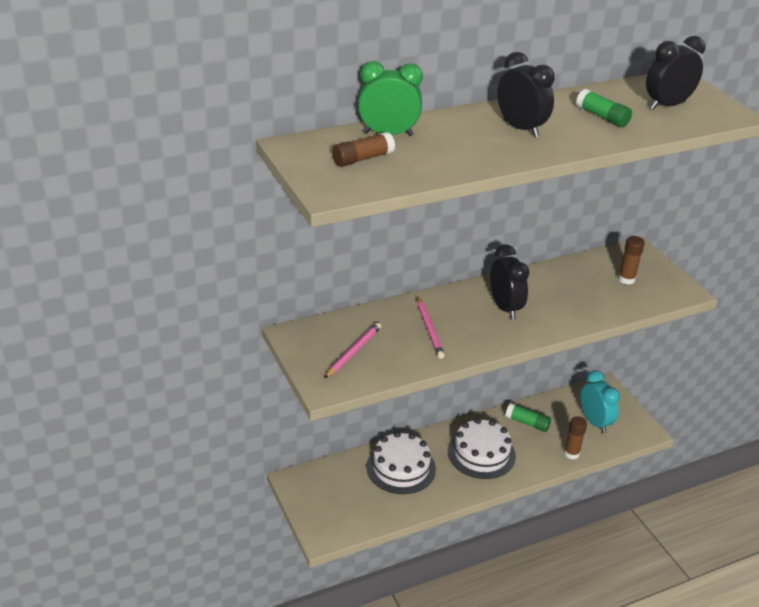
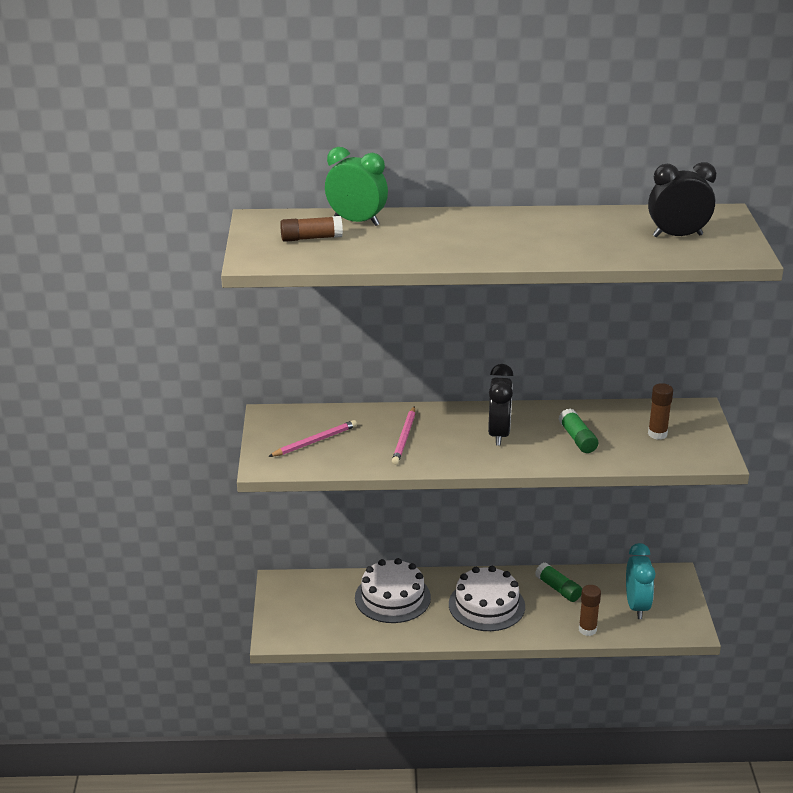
camera: 25 degrees right, 5 degrees down
(520, 128) = (493, 235): black clock -> none
(602, 117) = (591, 236): green glue stick -> green glue stick (577, 439)

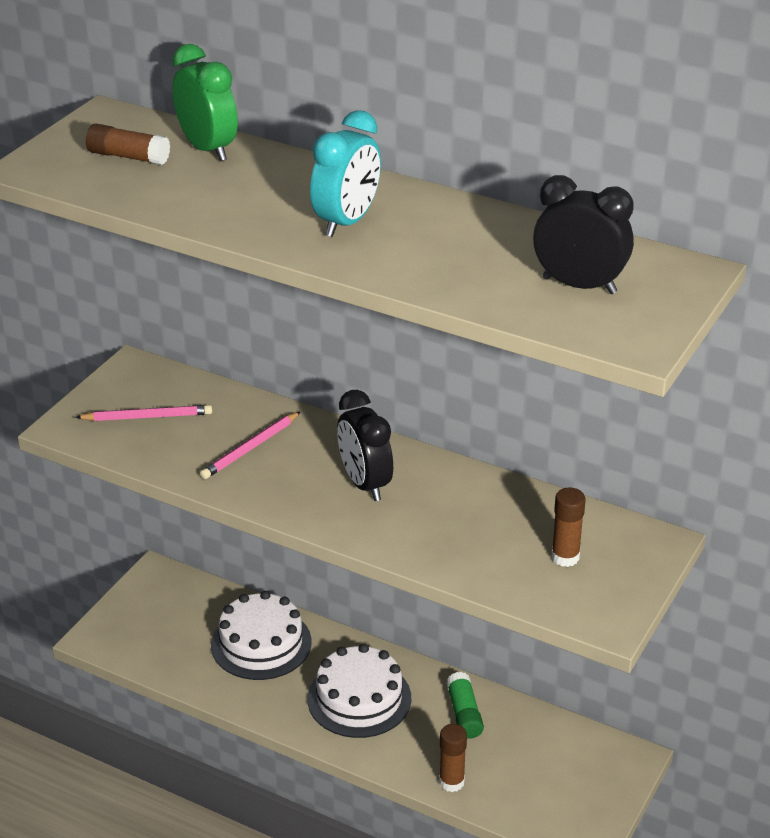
camera: 30 degrees right, 5 degrees up
(499, 434) = (365, 484): black clock -> black clock turned 120 degrees clockwise
(577, 439) = (454, 526): green glue stick -> none
(637, 606) = (542, 778): turquoise clock -> turquoise clock (347, 222)

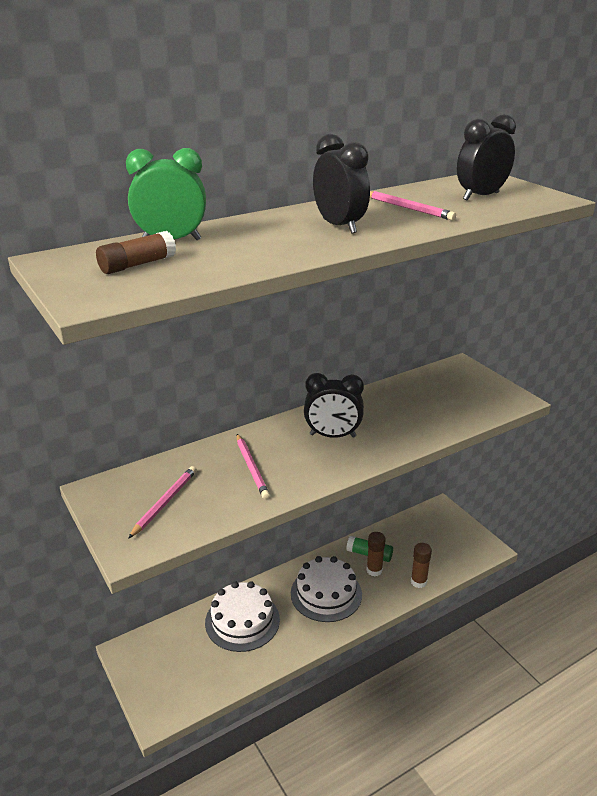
camera: 60 degrees left, 5 degrees down
(347, 222) = (339, 226): turquoise clock -> black clock
(464, 247) = (408, 208): none -> pink pencil
(565, 557) = (454, 394): brown glue stick -> brown glue stick (374, 570)

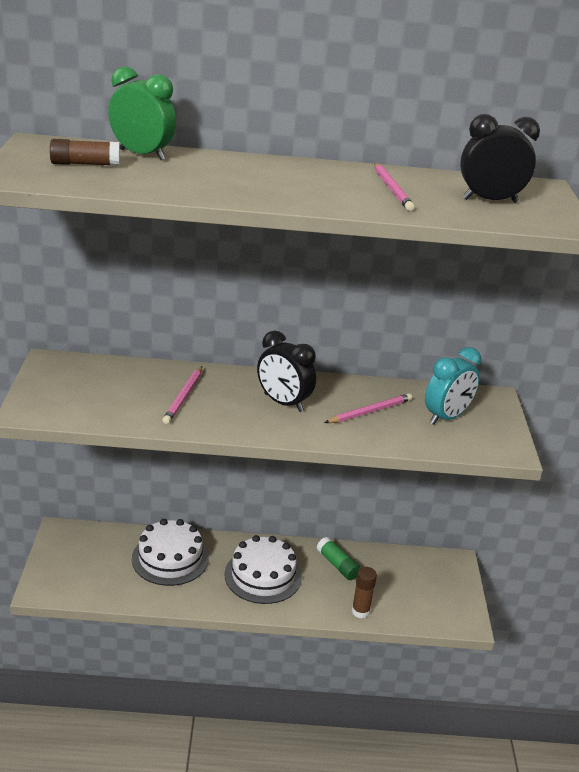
camera: 30 degrees right, 0 degrees up
(165, 503) = (88, 392): pink pencil -> pink pencil (370, 412)
(339, 226) = (296, 184): black clock -> none
(374, 570) = (327, 580): brown glue stick -> none
(451, 394) = (446, 417): none -> turquoise clock

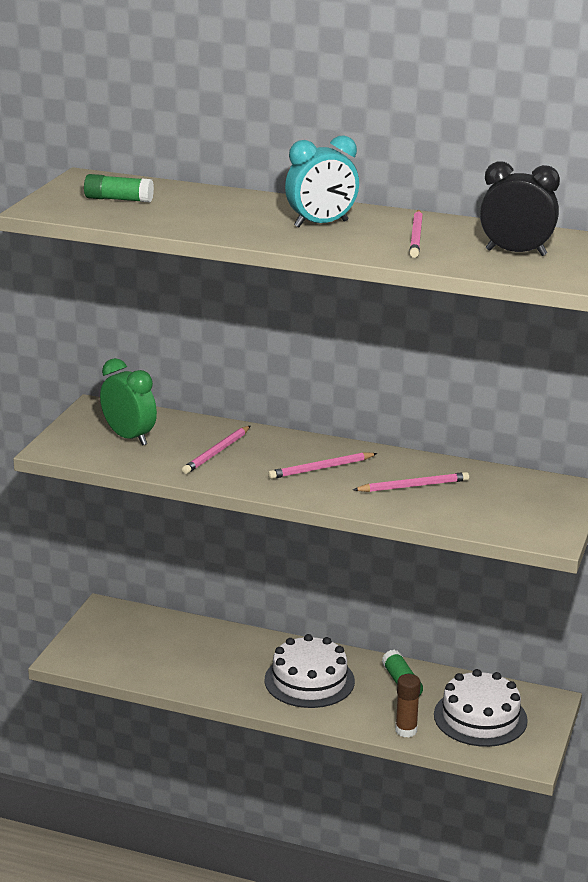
camera: 20 degrees right, 5 degrees down
(85, 164) = (118, 199): brown glue stick -> green glue stick
(142, 155) = (181, 193): green clock -> green clock (129, 437)
(170, 558) = (212, 650): white cake -> white cake (480, 717)
(283, 403) = (321, 468): black clock -> pink pencil
(446, 417) = (499, 500): turquoise clock -> turquoise clock (321, 224)

